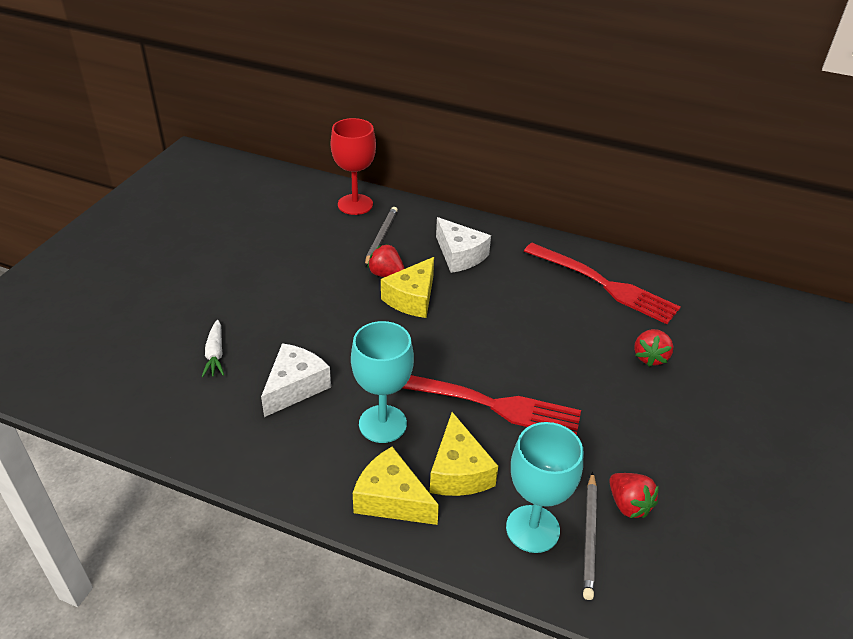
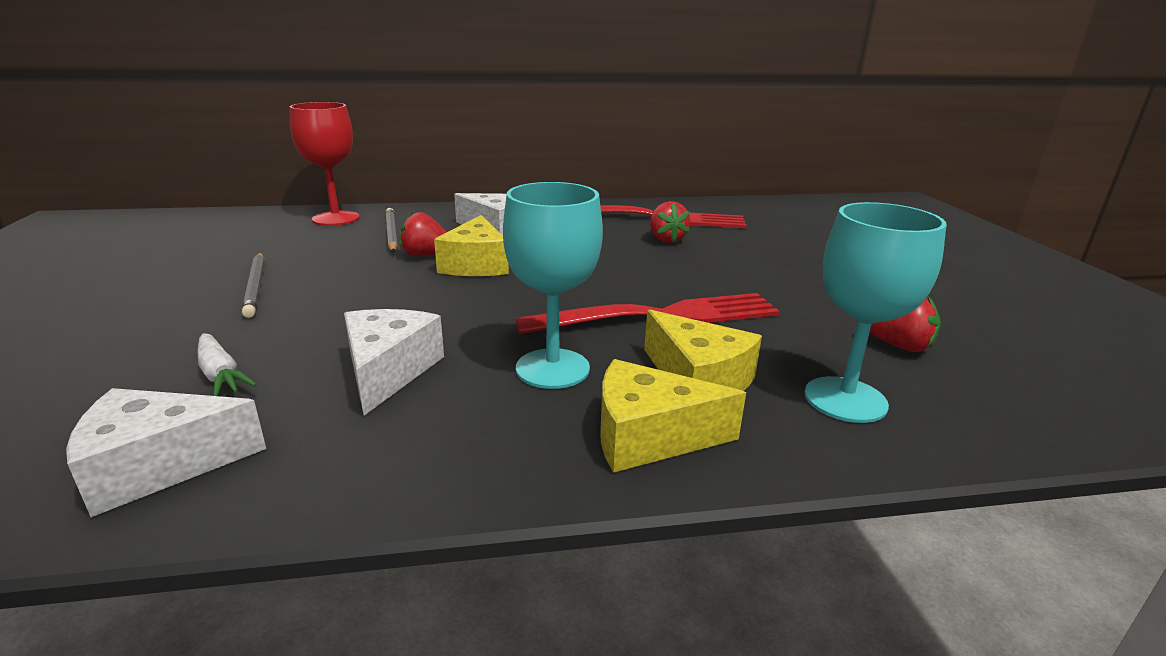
camera: 30 degrees left, 15 degrees down
(165, 411) = (159, 466): none -> white cheese
(590, 536) = (906, 383): grey pencil -> grey pencil (256, 286)
(650, 357) = (762, 248): red strawberry -> red strawberry (666, 239)

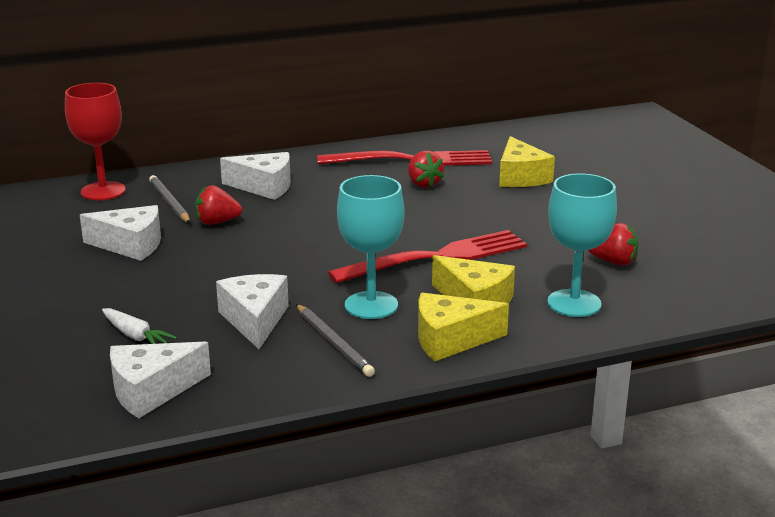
camera: 10 degrees left, 0 degrees up
(256, 286) = (94, 267): grey pencil -> grey pencil (333, 342)
(316, 268) = (131, 245): none -> white cheese
(476, 264) = (267, 227): yellow cheese -> yellow cheese (520, 177)

